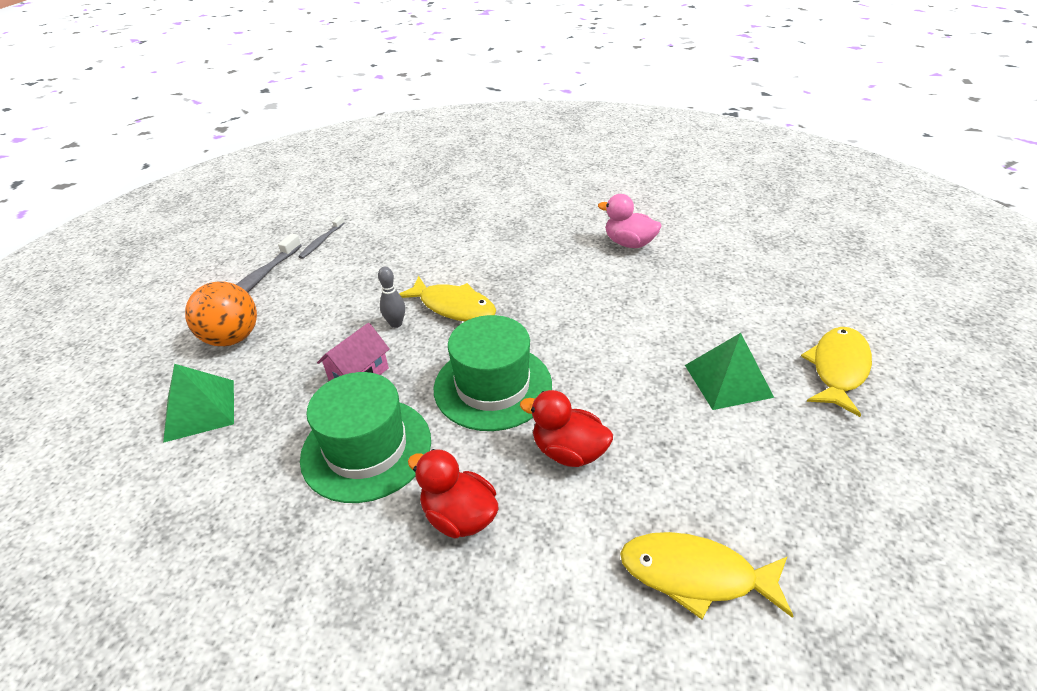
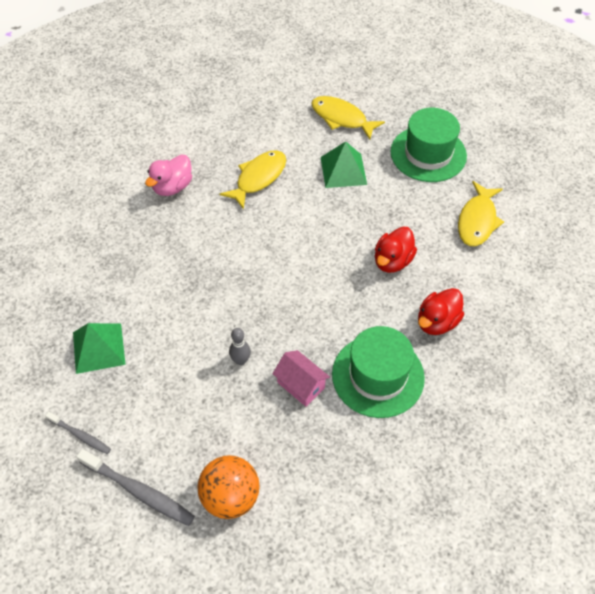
camera: 85 degrees left, 15 degrees up
(200, 410) = (322, 504): green pyramid -> green pyramid (99, 348)
(453, 307) = (228, 317): yellow fish -> yellow fish (258, 178)
(492, 386) = (328, 296): green hat -> green hat (428, 154)

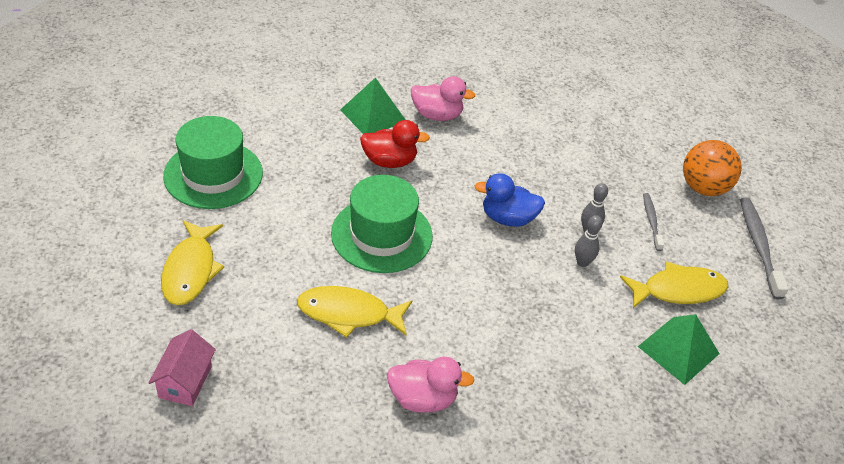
camera: 125 degrees left, 10 degrees down
(80, 435) = (763, 313): grey toothbrush -> grey toothbrush (651, 221)
(213, 335) = (582, 262): none -> grey bowling pin
(287, 309) = (507, 218): none -> blue duck
(301, 385) = (574, 180): pink house -> pink house (185, 381)
(343, 170) = (285, 238): green pyramid -> green pyramid (373, 115)
(378, 376) = (522, 136): green hat -> green hat (381, 235)
(437, 322) = (437, 115): red duck -> pink duck
(477, 221) = (293, 116): yellow fish -> yellow fish (678, 290)

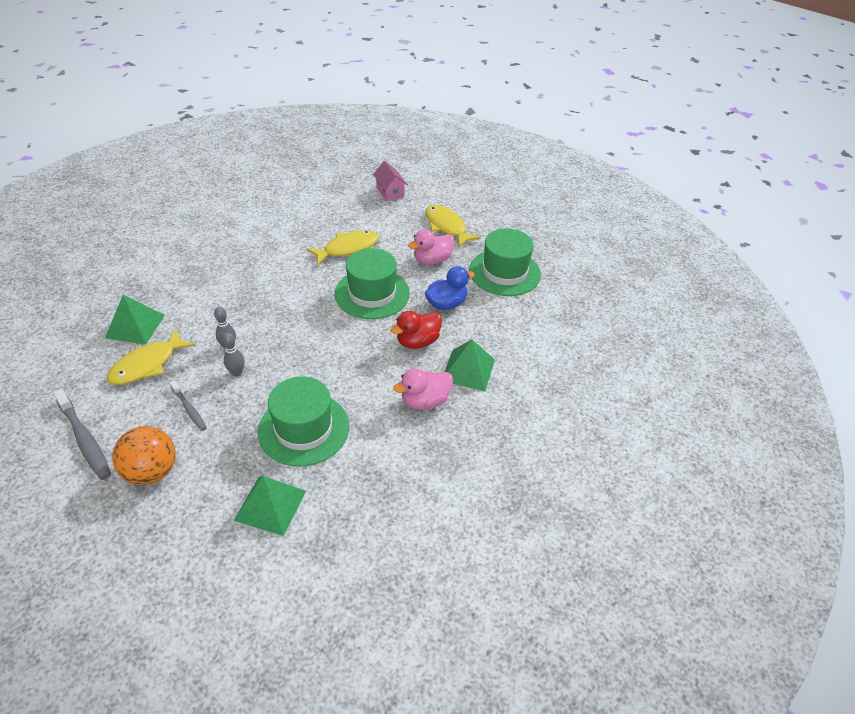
camera: 145 degrees right, 0 degrees up
(423, 398) = (275, 235): pink duck -> pink duck (432, 260)
(507, 218) = (302, 348): blue duck -> blue duck (446, 304)
(557, 151) = (303, 429): none -> green hat
(617, 118) = (270, 505): none -> green pyramid

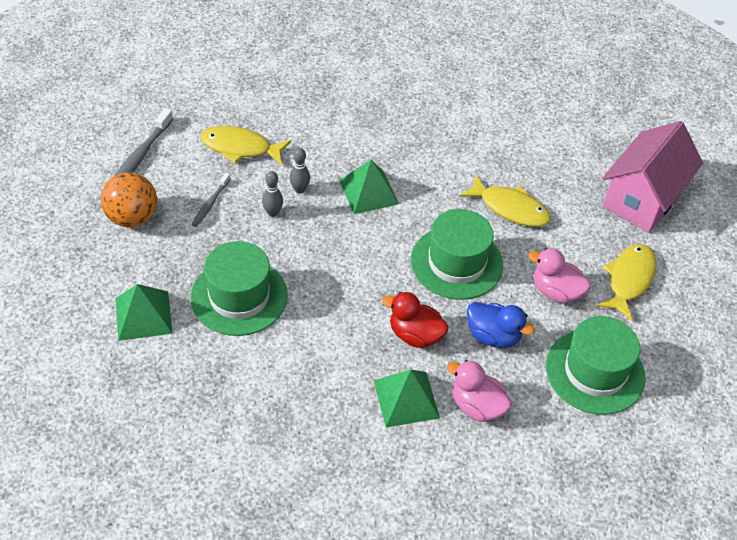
camera: 60 degrees right, 5 degrees up
(135, 326) = (278, 113): green pyramid -> green pyramid (368, 192)
(390, 192) = (642, 198): pink house -> pink house, size x2.00
(425, 401) = (336, 378): pink duck -> pink duck (476, 406)

